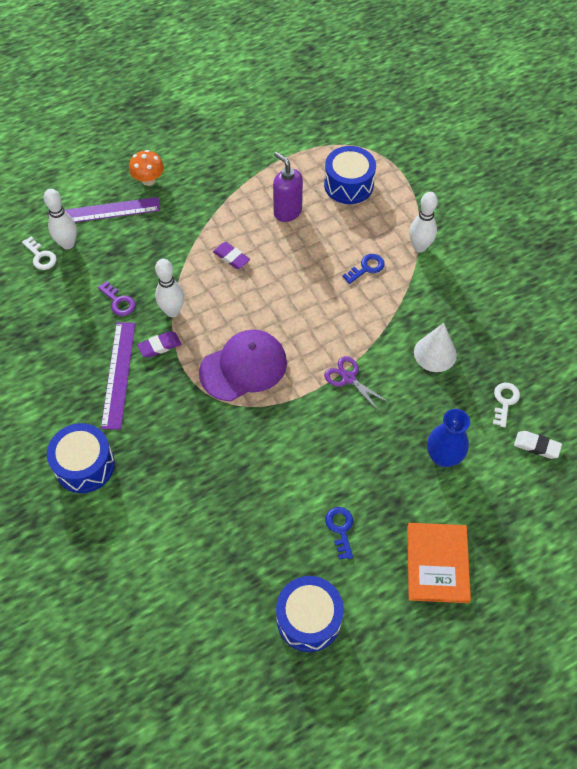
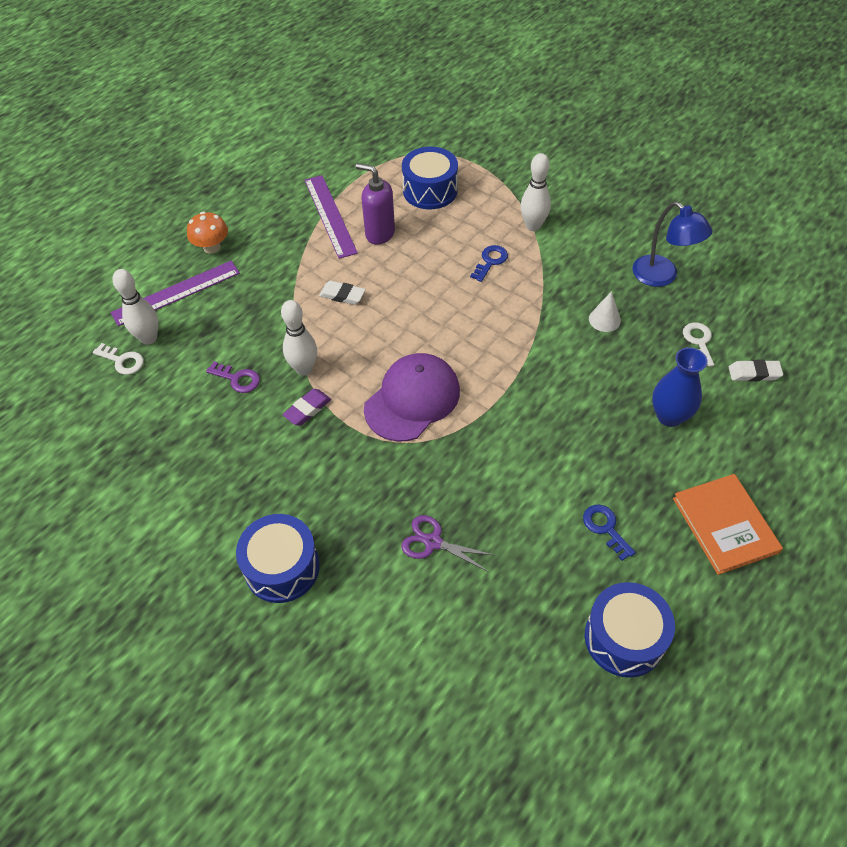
camera: 20 degrees left, 5 degrees down
(118, 374) = (274, 454): purple ruler -> purple ruler (330, 215)
(231, 257) = (342, 295): purple eraser -> white eraser
(348, 378) = (530, 373): purple scissors -> purple scissors (433, 542)
(435, 353) = (604, 319): white cone -> white cone, size x0.66
(506, 331) = (662, 276): none -> blue lamp

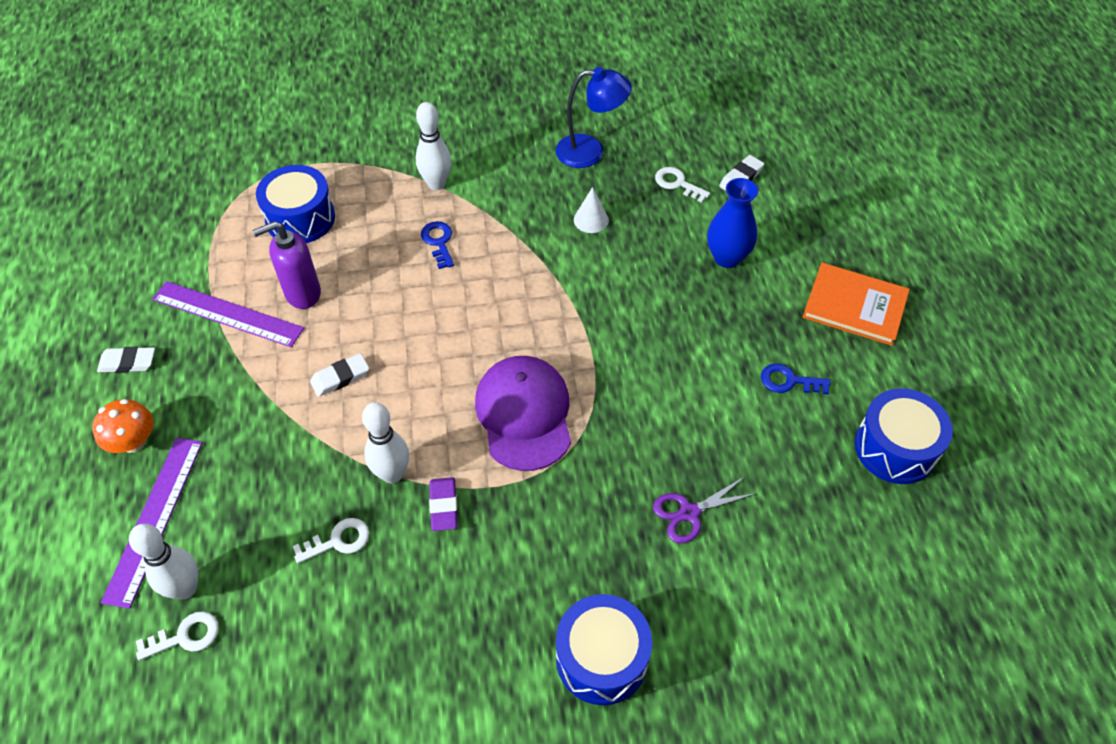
camera: 50 degrees left, 0 degrees up
(237, 379) = (338, 541): purple key -> white key
(256, 204) = (128, 363): none -> white eraser

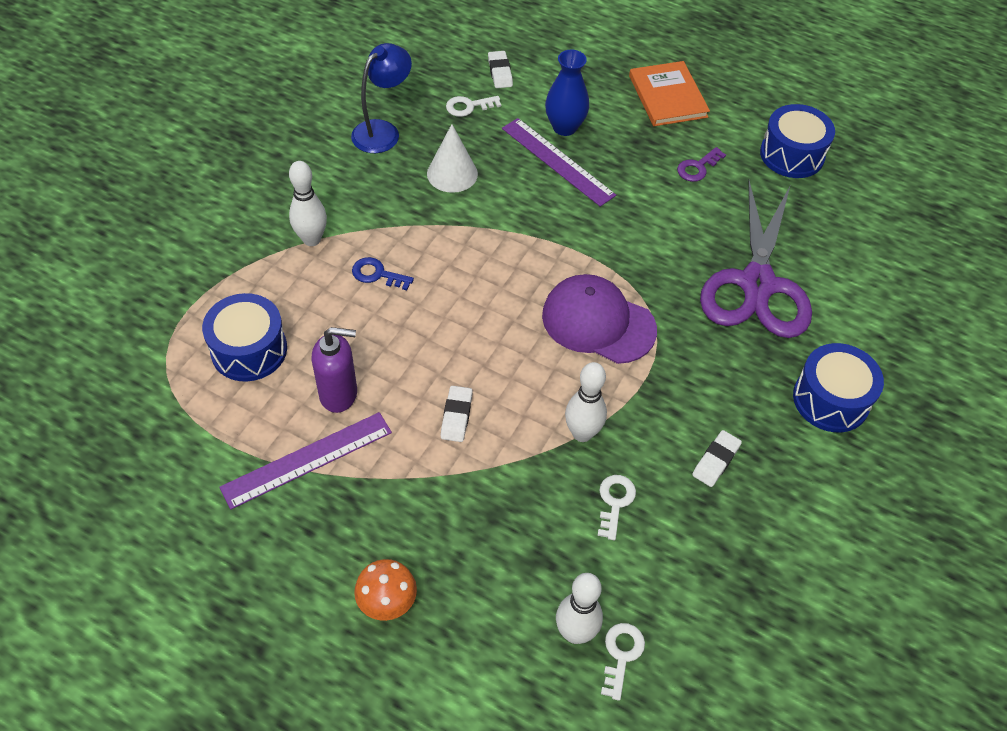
camera: 55 degrees left, 0 degrees up
(128, 363) = (289, 565): white eraser -> white eraser (716, 461)
(154, 519) = (485, 624): purple ruler -> purple ruler (557, 161)
(302, 293) = (339, 394): purple soap dispenser -> purple soap dispenser turned 105 degrees counterclockwise
(443, 506) = (638, 417): purple eraser -> none
(591, 220) = (452, 173): white cone -> white cone, size x1.51
(689, 513) = (757, 284): purple scissors -> purple scissors, size x2.35
(789, 381) = (698, 167): blue key -> purple key
(854, 306) = (667, 96): orange book -> orange book turned 75 degrees counterclockwise

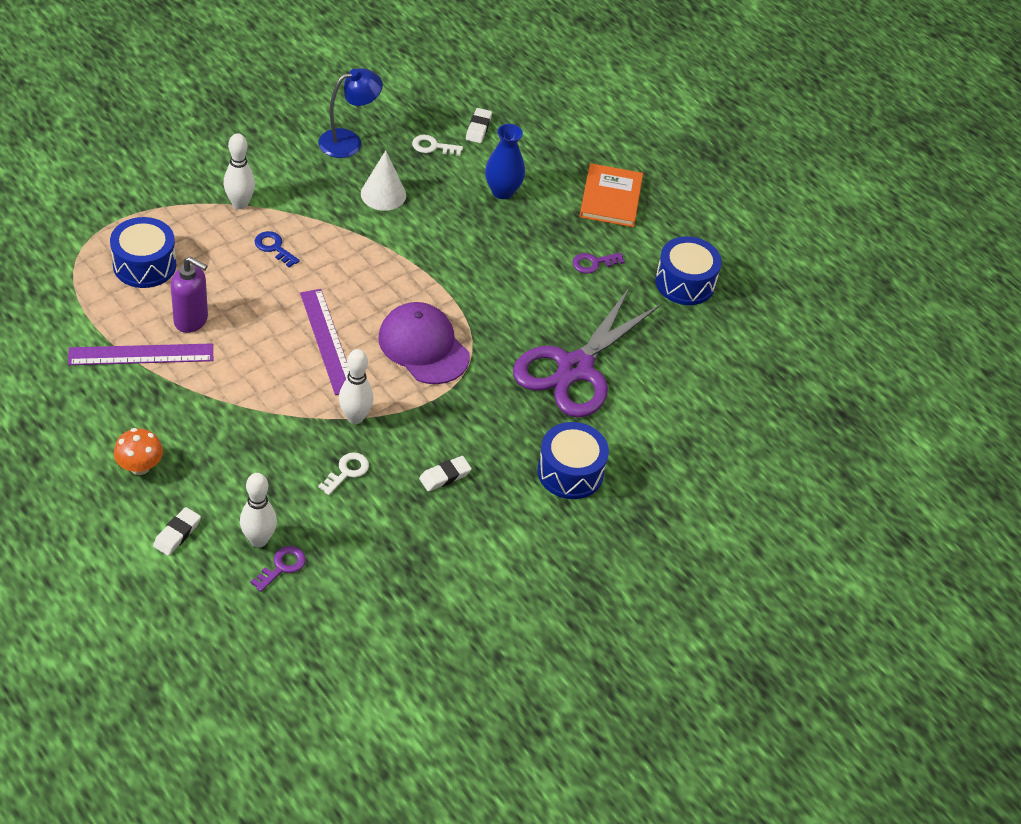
camera: 20 degrees right, 5 degrees down
(456, 416) = (268, 369): white eraser -> white eraser (177, 534)
(557, 161) = (477, 216): purple ruler -> purple ruler (327, 341)
(621, 655) = (282, 566): white key -> purple key

